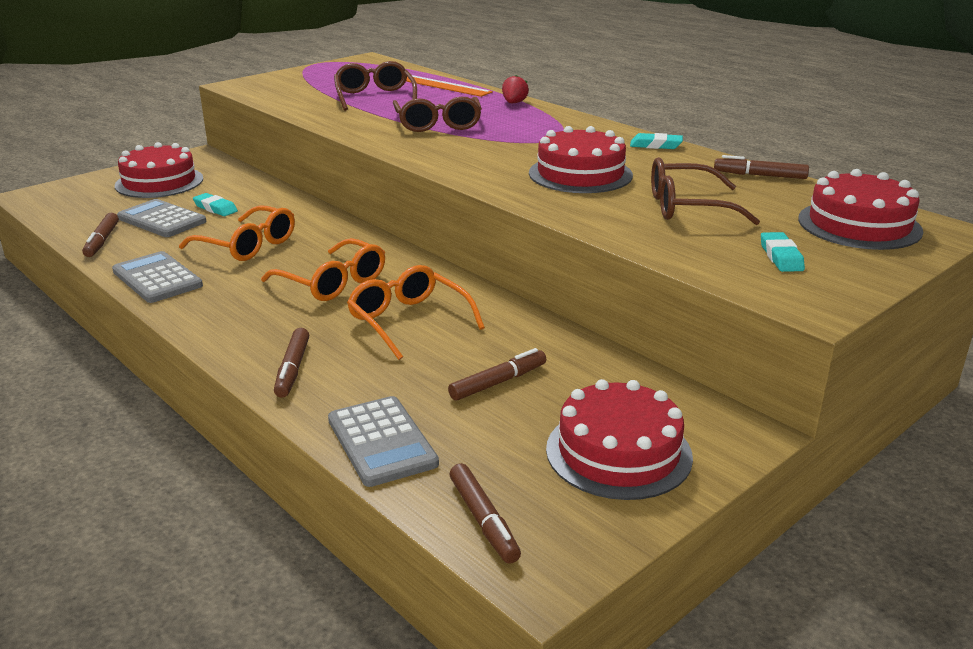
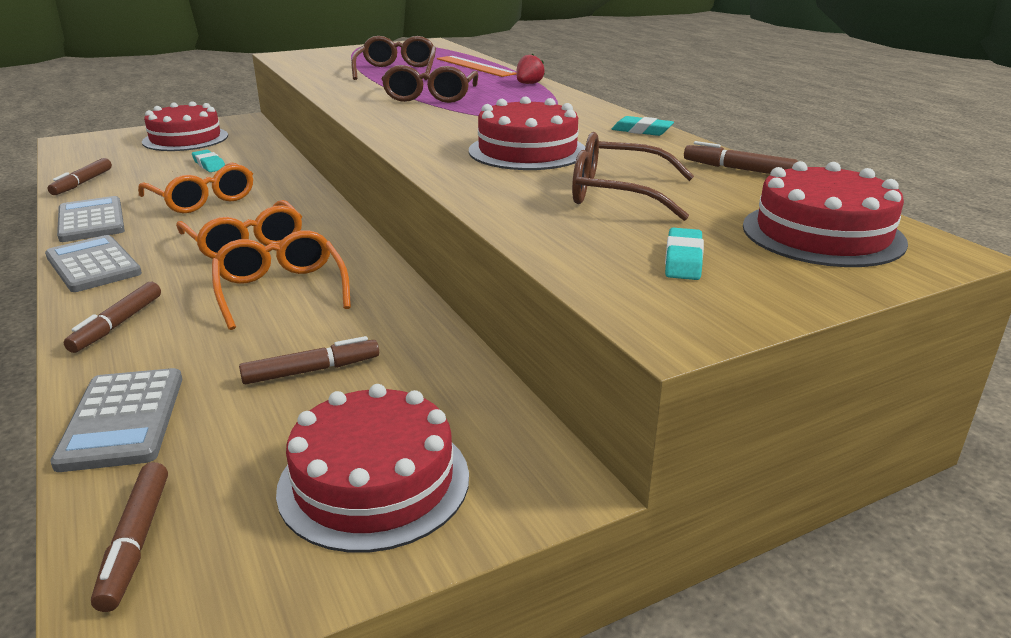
camera: 15 degrees right, 0 degrees up
(161, 220) = (152, 170): grey calculator -> grey calculator (93, 265)

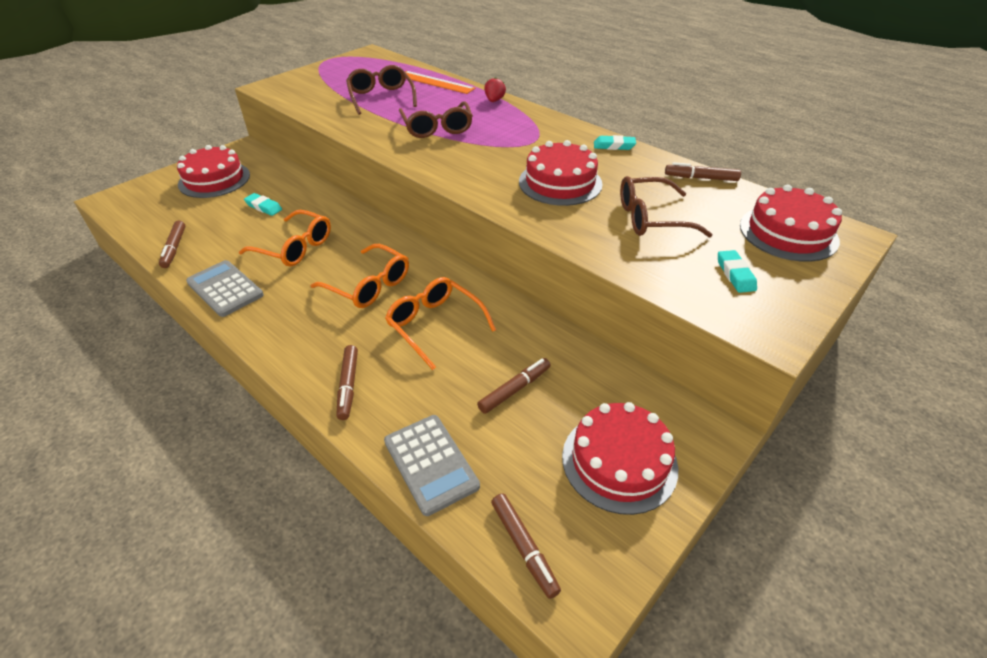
camera: 20 degrees left, 15 degrees up
(93, 265) = (273, 334): grey calculator -> none

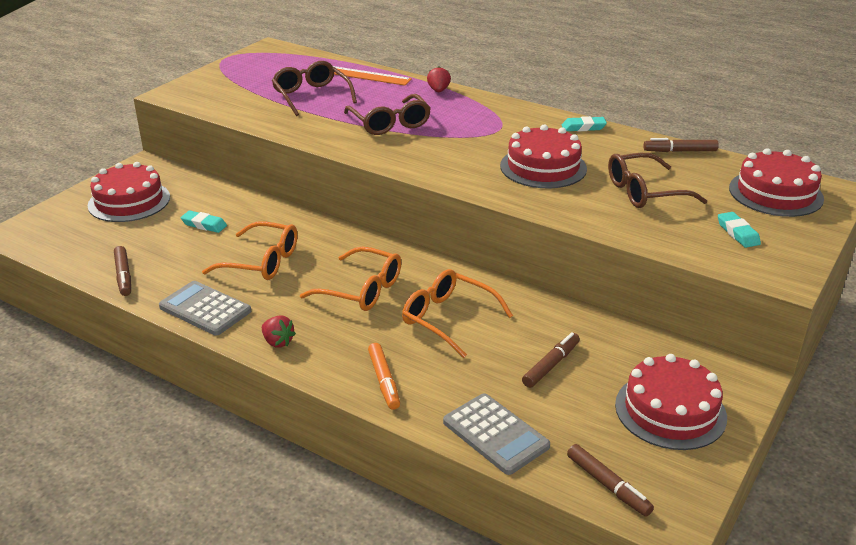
camera: 10 degrees left, 10 degrees down
(271, 330) = (278, 342): none -> red strawberry
(348, 386) = (384, 381): brown marker -> orange marker

